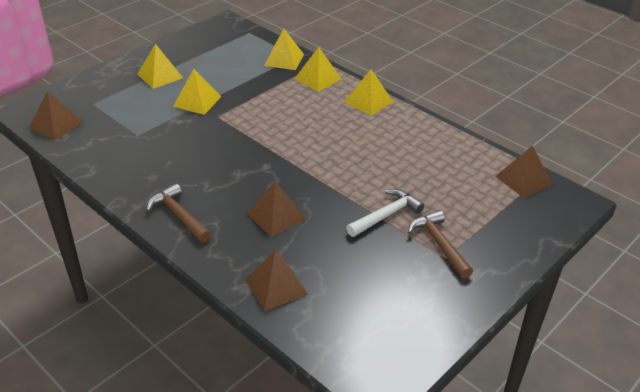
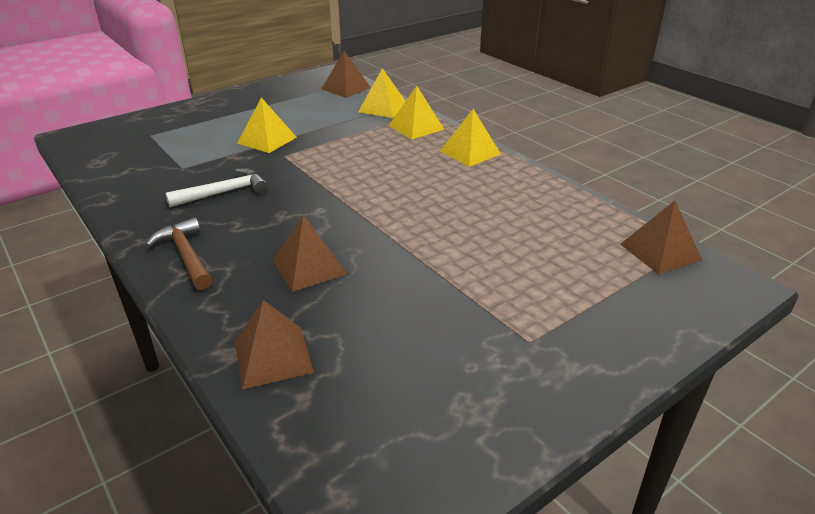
camera: 10 degrees right, 5 degrees down
(56, 125) = (98, 152): brown pyramid -> brown pyramid (346, 88)
(160, 76) = (237, 115): yellow pyramid -> none
(386, 215) = (457, 279): white hammer -> white hammer (224, 192)
(439, 244) = (524, 322): brown hammer -> none

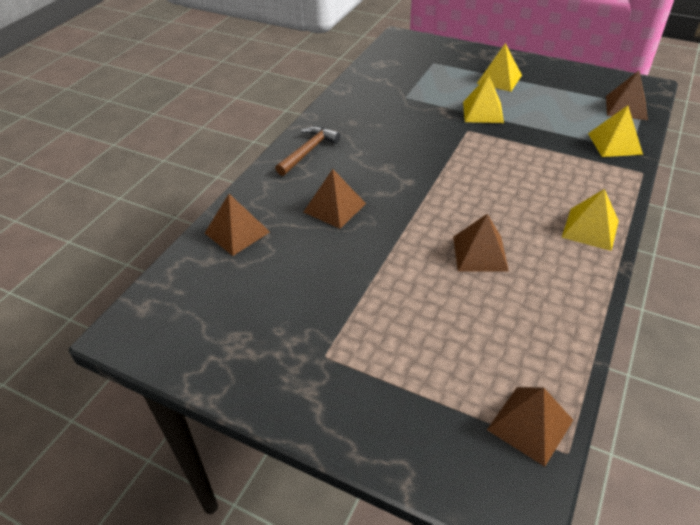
camera: 65 degrees right, 10 degrees up
(224, 192) = (391, 129): white hammer -> none
(416, 127) = (600, 177): yellow pyramid -> yellow pyramid (499, 79)
(456, 207) = (480, 253): none -> brown pyramid

